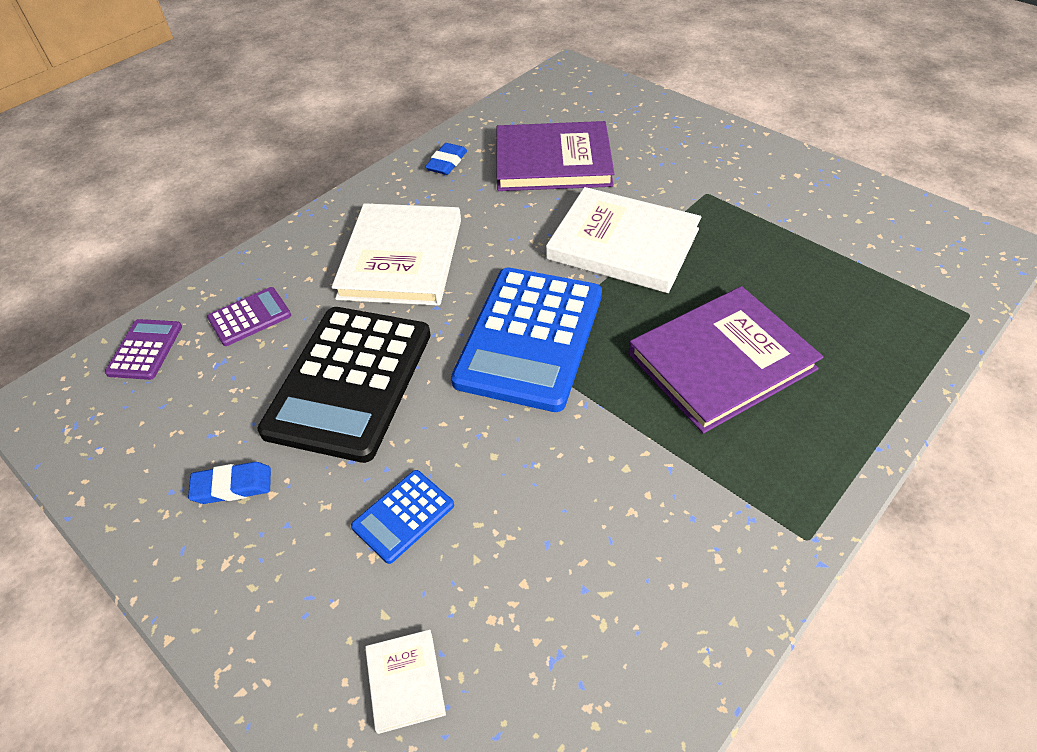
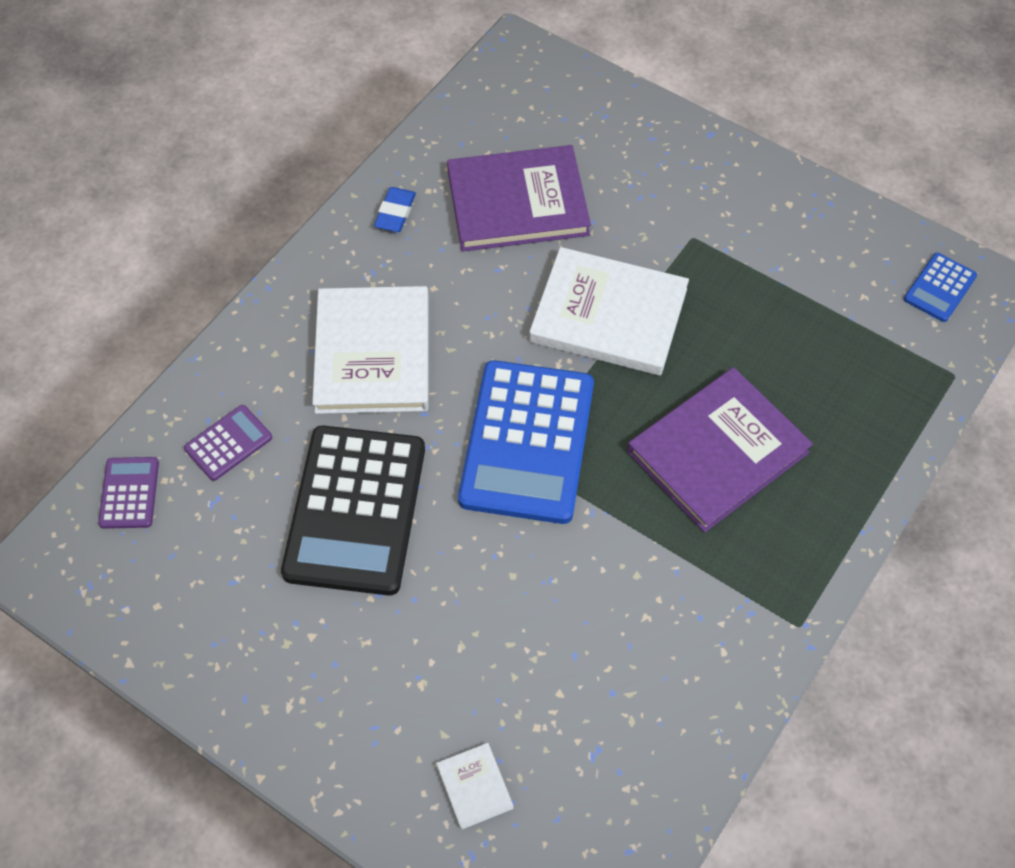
camera: 10 degrees left, 10 degrees up
(232, 486) = (271, 632): blue eraser -> none
(403, 516) = (440, 644): blue calculator -> blue calculator (940, 288)

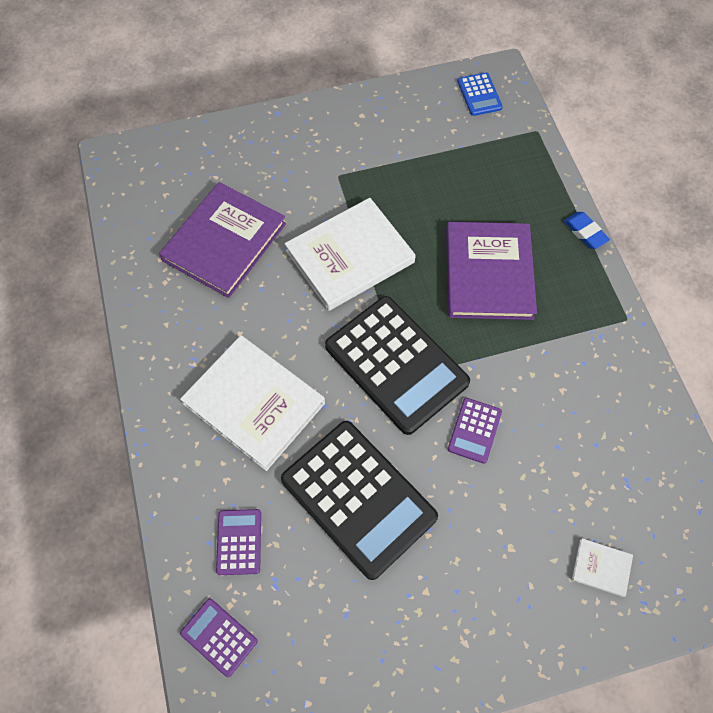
camera: 50 degrees left, 5 degrees up
(395, 213) = (162, 313): blue eraser -> blue eraser (585, 232)
(520, 563) = (474, 430): none -> purple calculator
(527, 442) = (396, 364): blue calculator -> black calculator

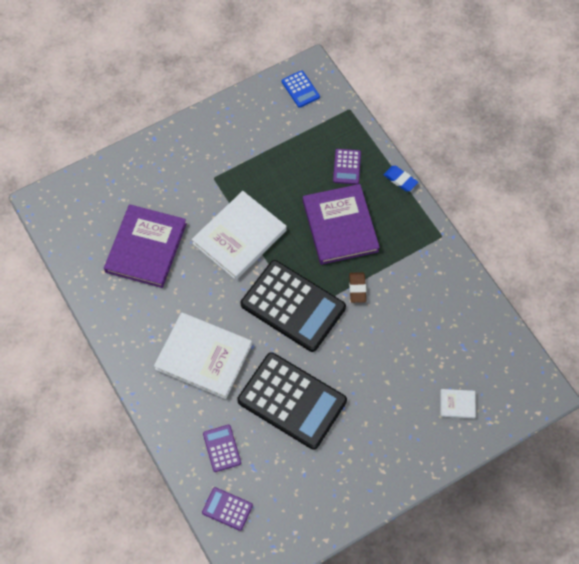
camera: 15 degrees left, 0 degrees up
(474, 430) = (357, 337): purple calculator -> purple calculator (347, 167)
(491, 362) = (357, 288): none -> brown eraser

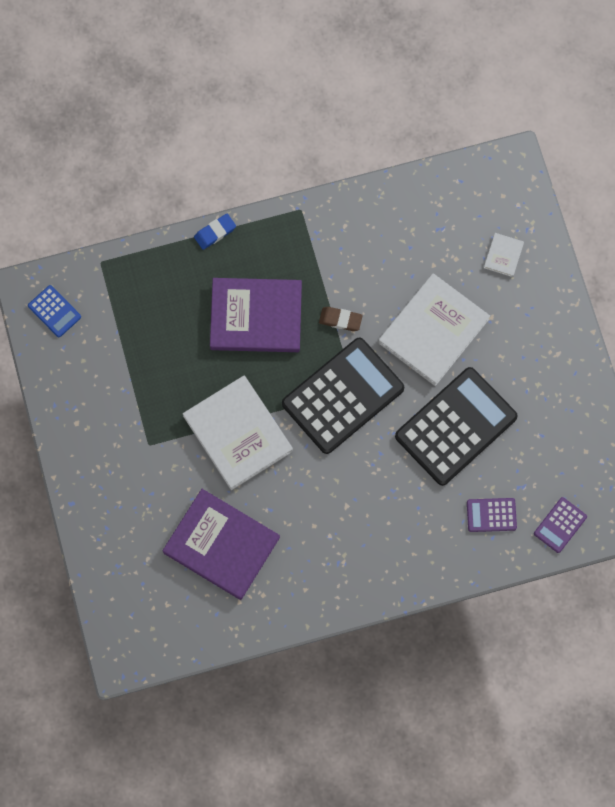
camera: 75 degrees left, 10 degrees up
(203, 356) = (378, 510): white book -> white book (433, 331)
(300, 89) = (54, 311): blue calculator -> blue calculator turned 60 degrees clockwise
(347, 167) = (179, 287): purple calculator -> none

